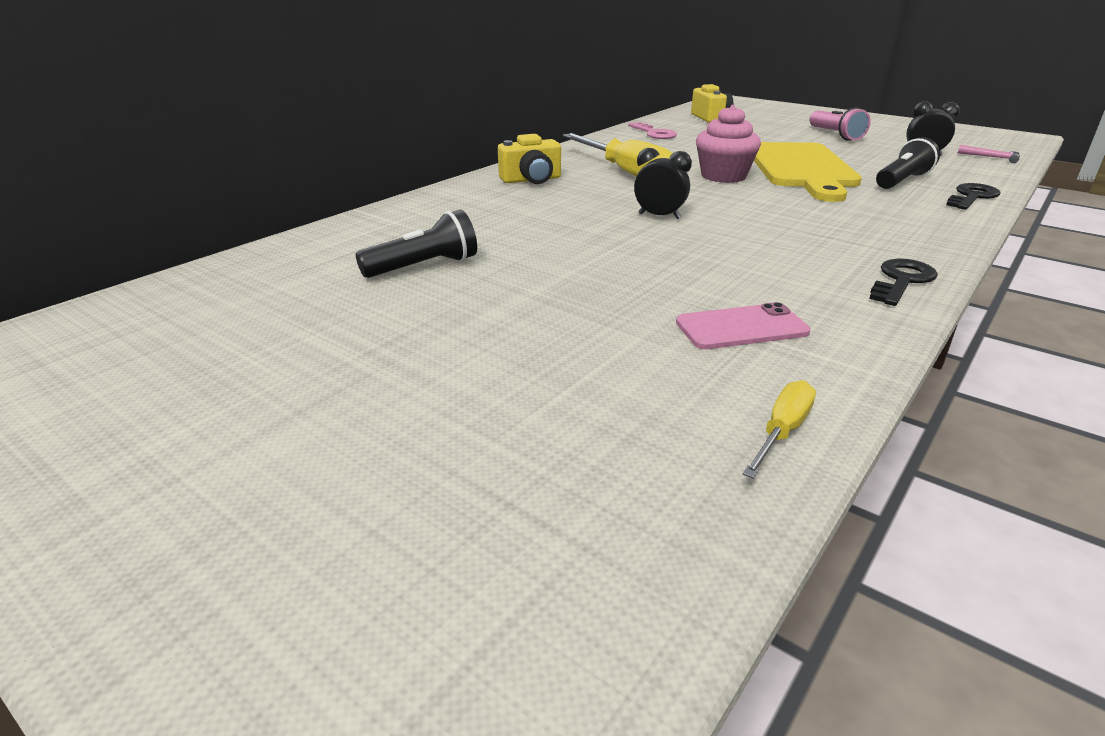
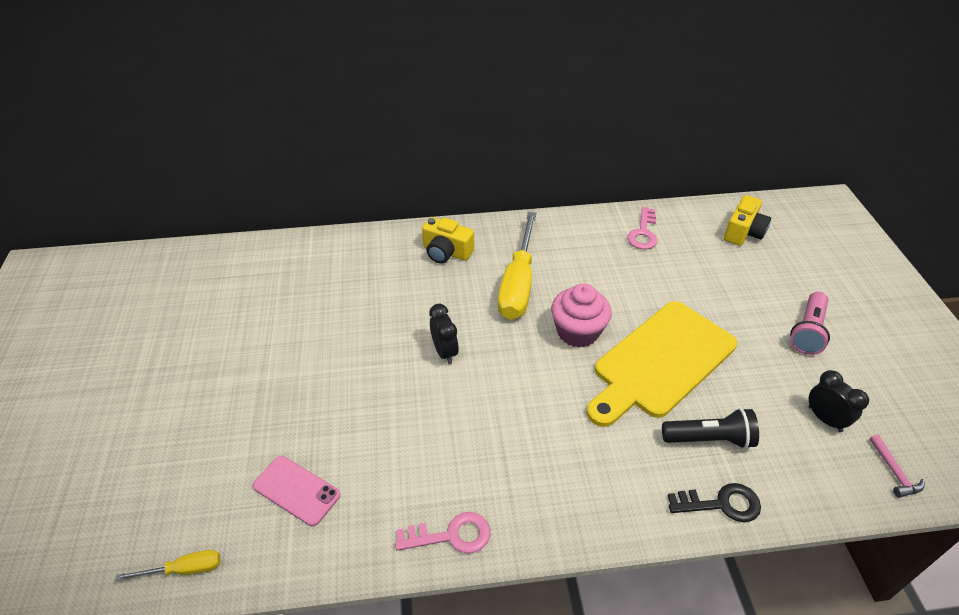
camera: 45 degrees right, 15 degrees up
(424, 267) = (258, 314): black flashlight -> none
(901, 281) = (451, 535): black key -> pink key

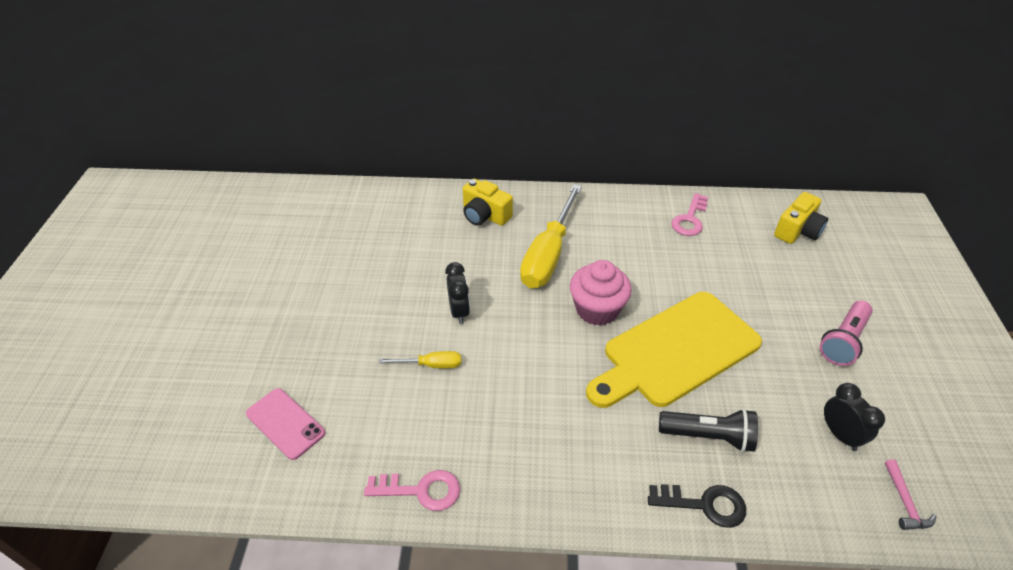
camera: 10 degrees right, 0 degrees up
(184, 569) = (165, 480): yellow screwdriver -> yellow screwdriver (431, 365)

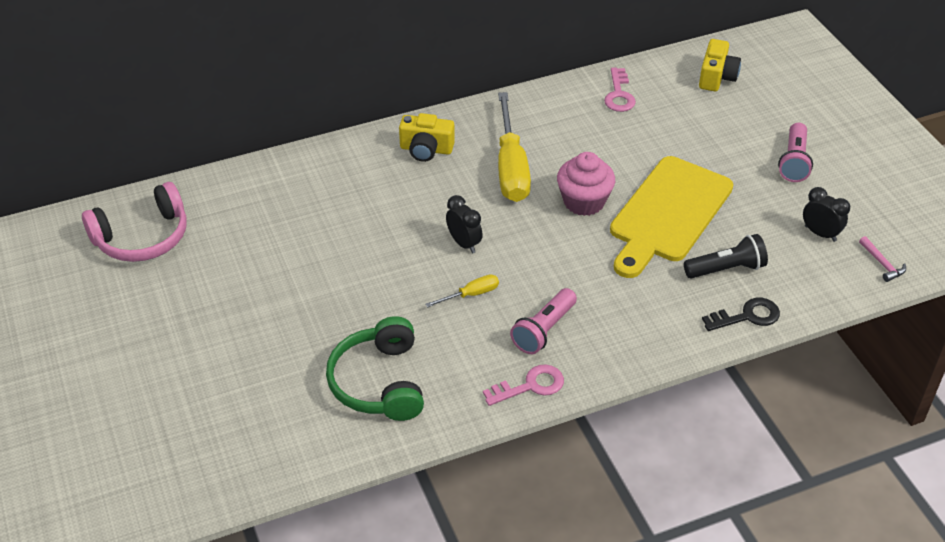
camera: 25 degrees left, 0 degrees up
(212, 216) = (142, 237): none -> pink headphones
(285, 423) = (379, 382): pink phone -> green headphones
(475, 431) = (544, 330): none -> pink flashlight

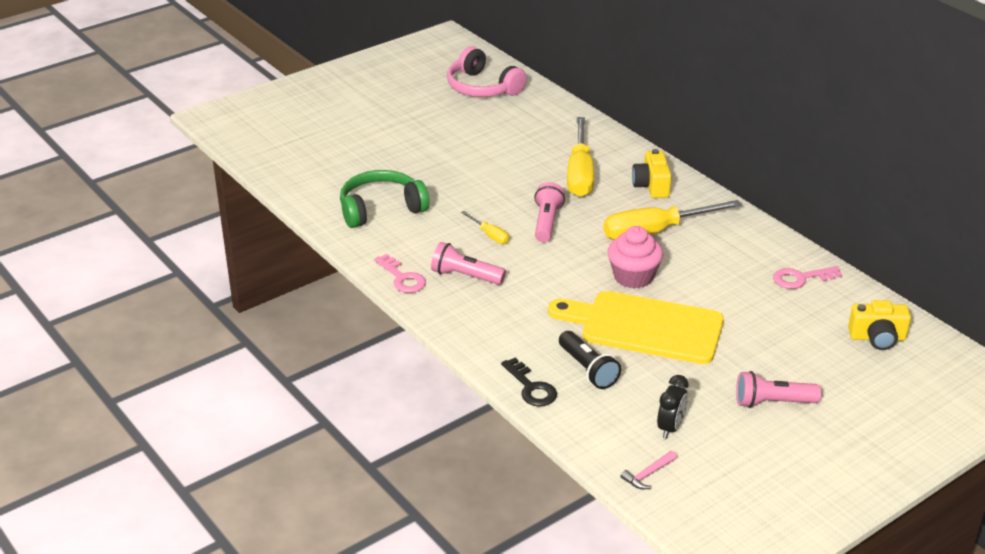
camera: 75 degrees right, 10 degrees down
(379, 196) = (580, 174): none -> yellow screwdriver
(464, 243) = (546, 222): black clock -> pink flashlight

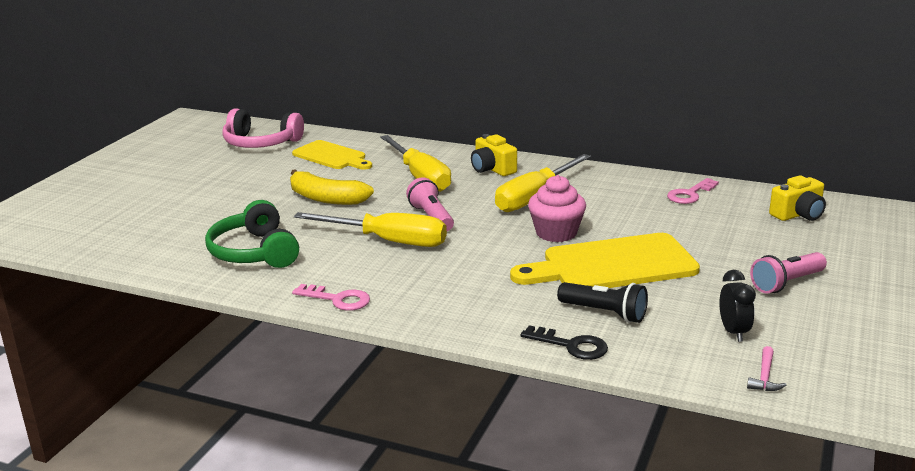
camera: 30 degrees left, 10 degrees down
(381, 209) = (254, 252): green headphones -> green headphones turned 60 degrees counterclockwise
(465, 276) = (401, 279): pink flashlight -> none
(481, 171) = (326, 198): none -> yellow banana
(489, 235) = (388, 241): yellow screwdriver -> yellow screwdriver, size x2.18
(527, 123) = (331, 156): none -> yellow cutting board

